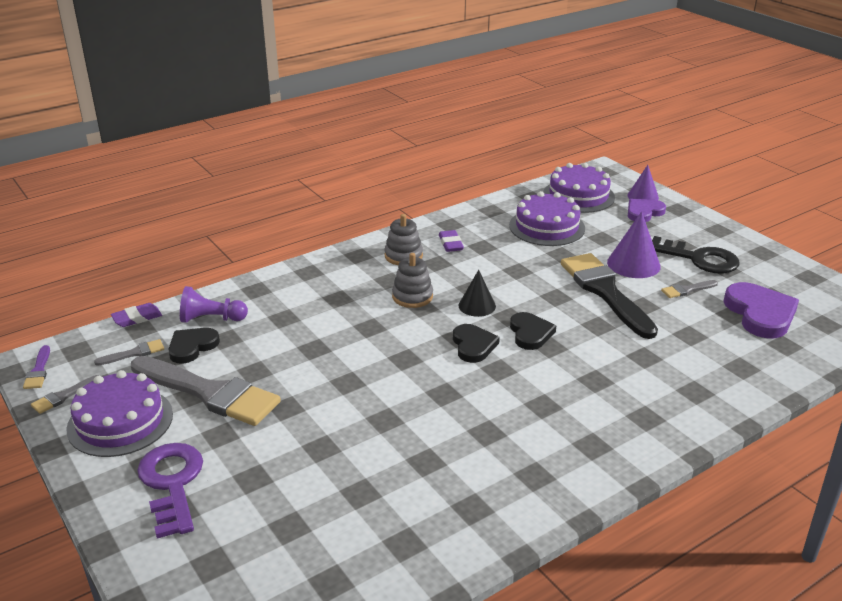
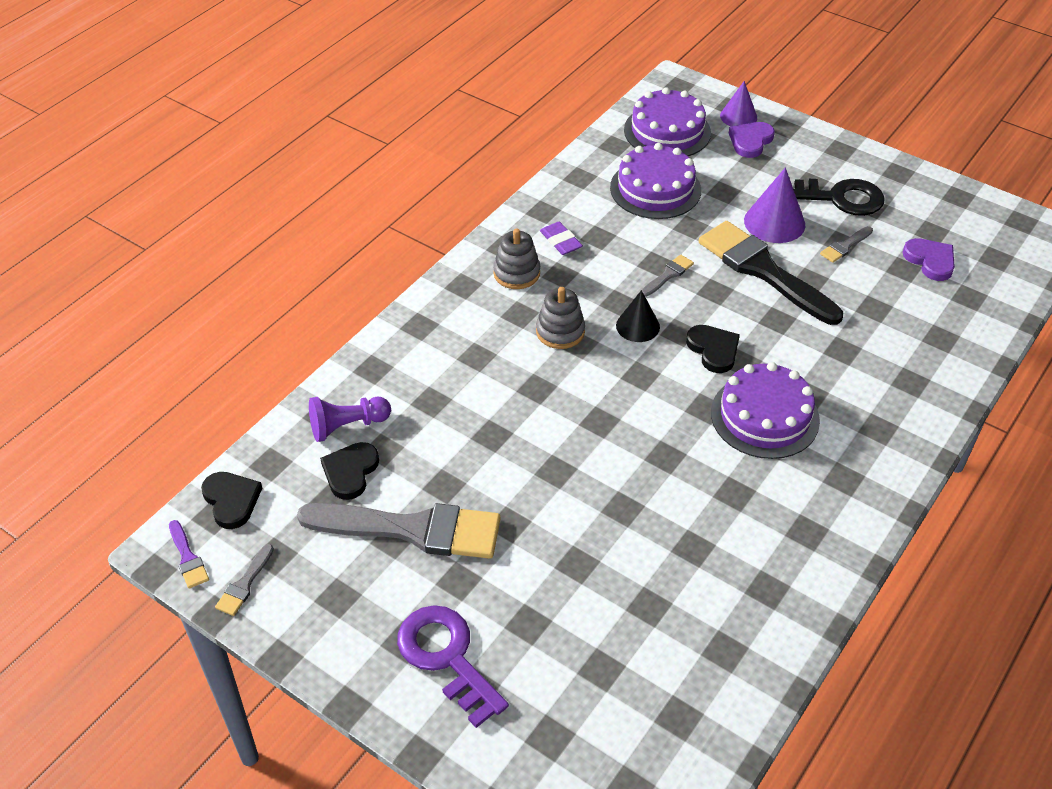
camera: 20 degrees left, 15 degrees up
(120, 421) = (335, 597): purple cake -> purple cake (764, 416)
(134, 353) = (287, 500): grey brush -> grey brush (668, 275)
(137, 318) = (256, 449): purple eraser -> none
(473, 345) = (663, 383): black heart -> black heart (231, 500)
(760, 314) = (930, 261): purple heart -> purple heart, size x0.64

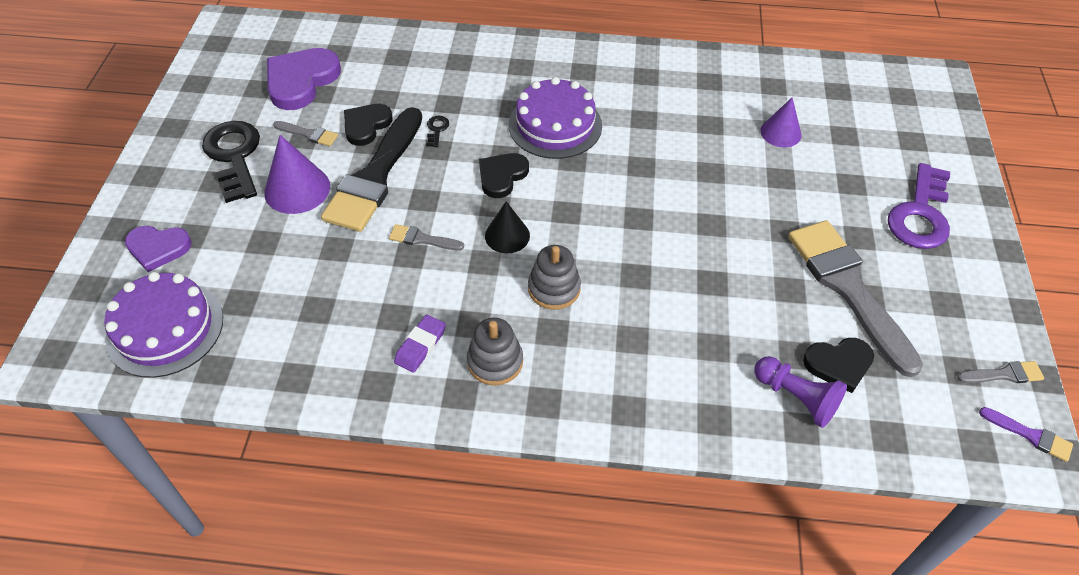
camera: 120 degrees left, 5 degrees up
(188, 558) = (1030, 435): purple brush -> purple brush turned 90 degrees clockwise
(231, 500) = (952, 441): black heart -> black heart (366, 125)
(655, 189) = (285, 299): purple cake -> none
(738, 116) = (109, 274): purple cone -> purple cone (780, 133)
(806, 329) = (437, 129): none -> black key
(930, 261) = (301, 81): purple heart -> purple heart, size x1.57

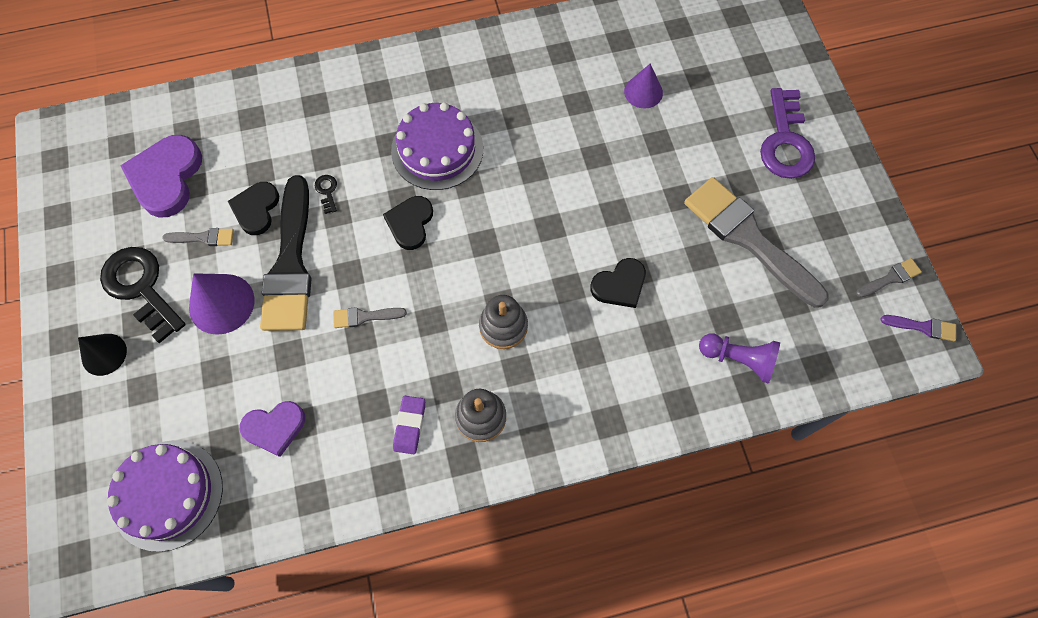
camera: 20 degrees left, 15 degrees up
(158, 248) = (117, 415): purple heart -> purple heart (274, 428)
(507, 235) = (440, 286): black cone -> black cone (104, 354)
(839, 364) = (762, 315): black heart -> black heart (619, 285)

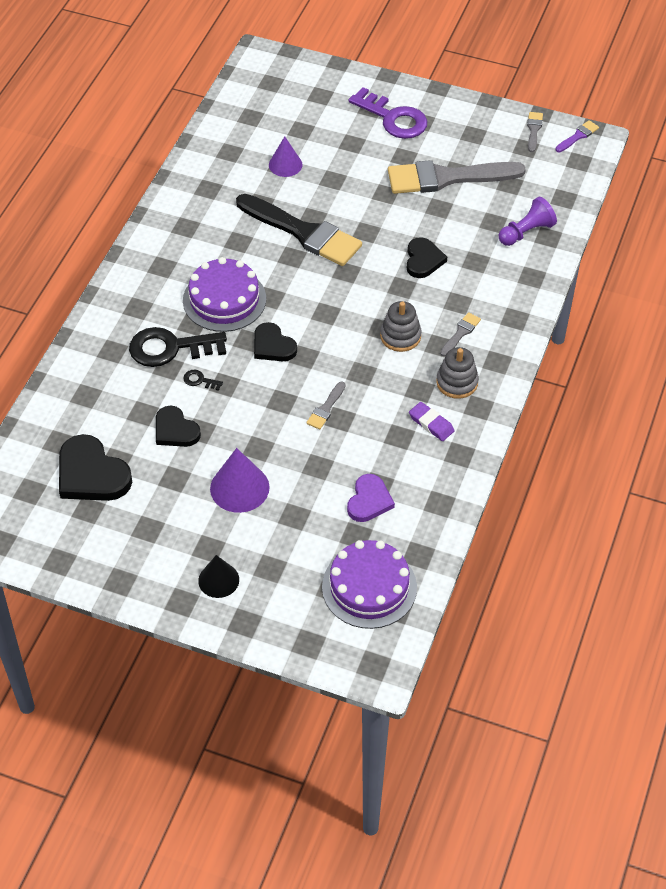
camera: 55 degrees left, 15 degrees down
(141, 288) = (180, 532): black key -> black key (170, 348)
(166, 177) = (91, 474): purple heart -> black heart
(203, 238) = (171, 474): grey brush -> grey brush (460, 333)
(290, 264) = (243, 431): black brush -> black brush (303, 232)

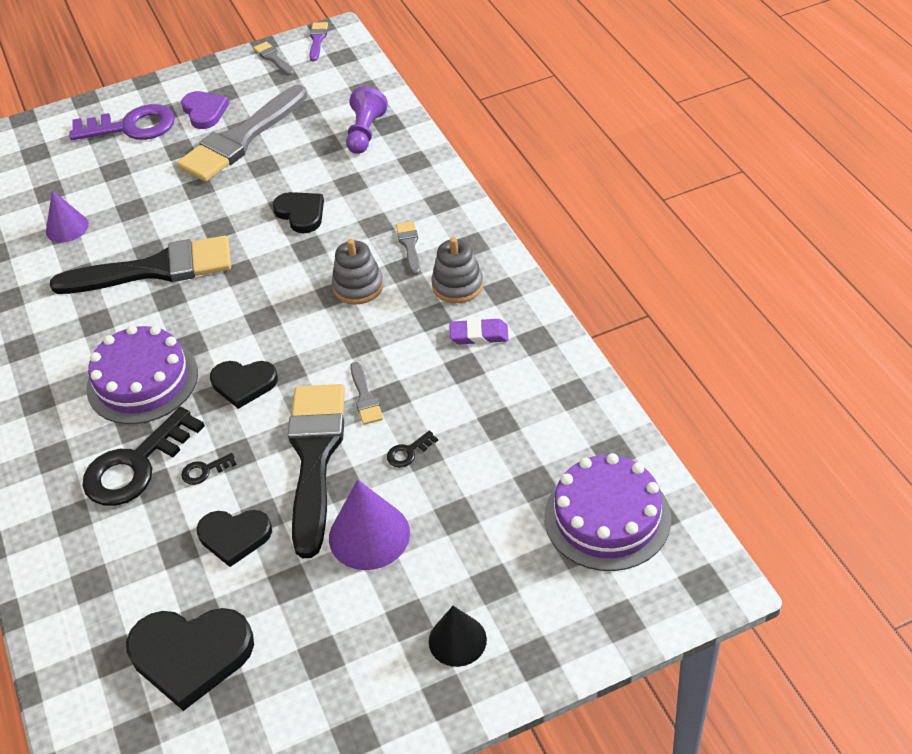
camera: 40 degrees left, 5 degrees down
(261, 421) = (315, 457): none -> black brush
(311, 460) = (408, 452): none -> black key
(369, 501) = (508, 443): purple heart -> purple heart (204, 111)

